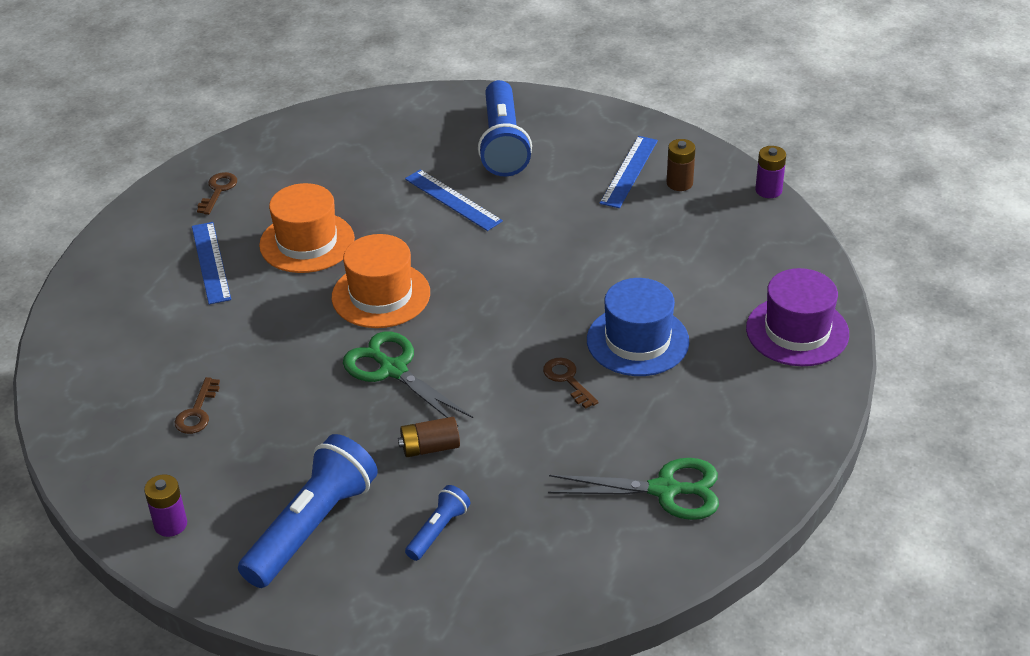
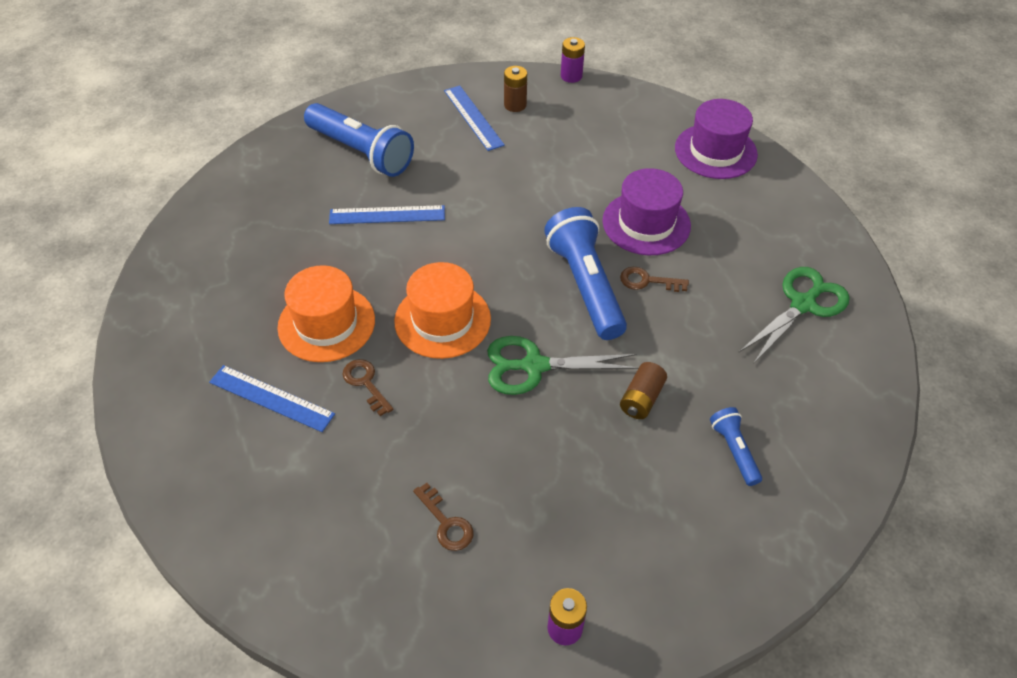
camera: 50 degrees left, 10 degrees up
(218, 191) = (187, 337): brown key -> brown key (365, 383)
(312, 527) = (659, 527): blue flashlight -> blue flashlight (585, 285)
(637, 341) = (646, 223): blue hat -> purple hat

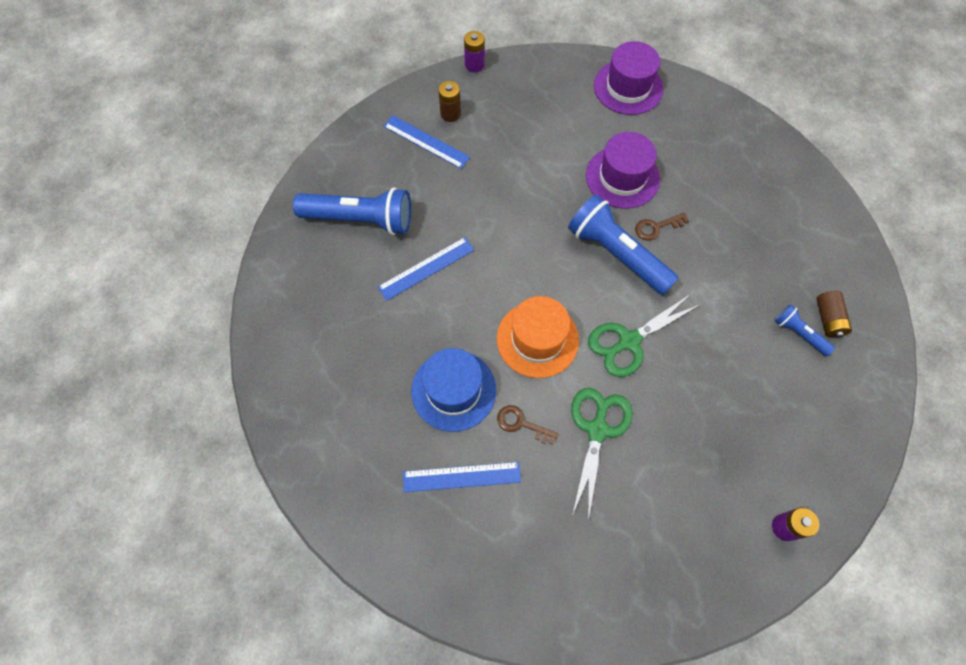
camera: 30 degrees left, 15 degrees up
(326, 323) = (453, 390): orange hat -> blue hat
(446, 522) = (658, 499): brown key -> none
(641, 399) = (716, 327): brown battery -> brown battery (828, 319)
(803, 304) = (768, 192): green scissors -> green scissors (597, 429)

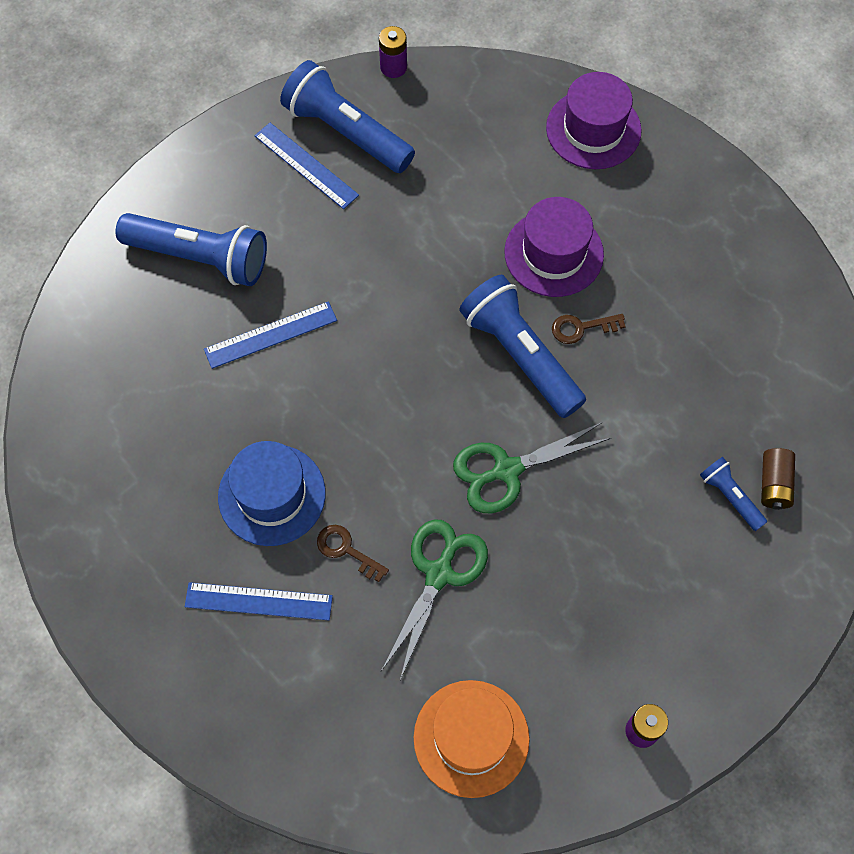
camera: 10 degrees right, 0 degrees up
(450, 114) = (346, 132): brown battery -> blue flashlight
(537, 339) = (391, 448): orange hat -> orange hat (471, 738)

